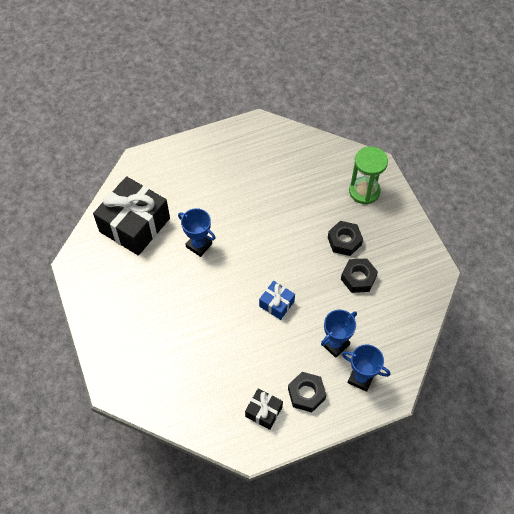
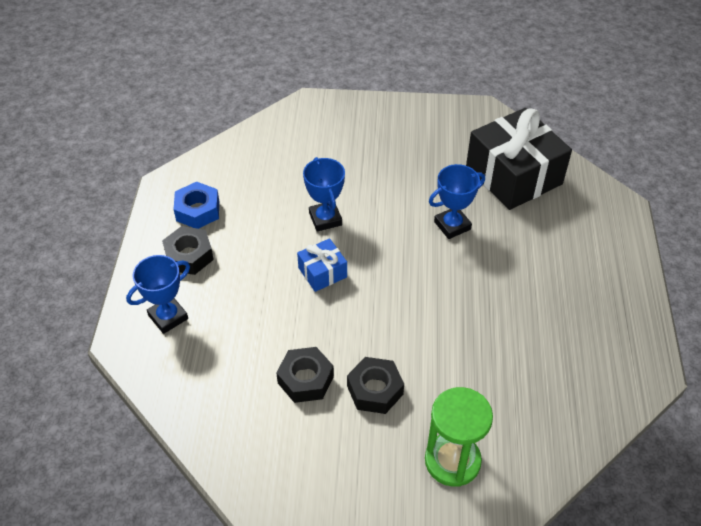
camera: 115 degrees right, 10 degrees down
(263, 411) = (198, 211): black gift -> blue nut
(335, 344) = (229, 310): blue trophy -> blue trophy (325, 219)

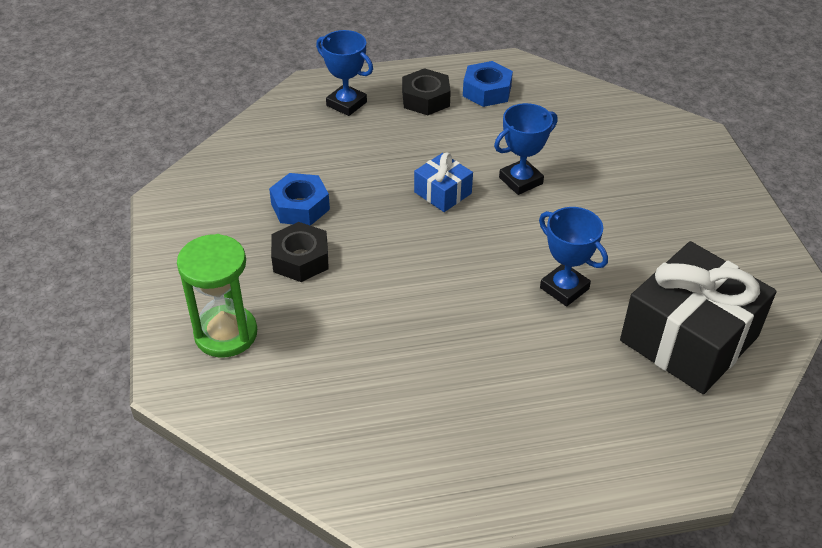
camera: 75 degrees right, 5 degrees down
(305, 379) = (300, 207): black nut -> blue nut

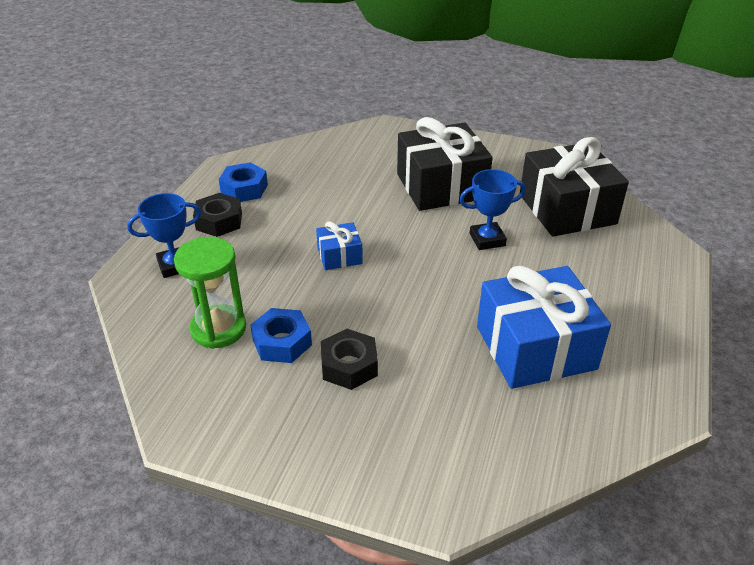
camera: 60 degrees left, 5 degrees down
(226, 334) = (406, 450): green hourglass -> green hourglass (218, 329)
(418, 382) = (535, 348): none -> blue gift
(520, 181) = (361, 214): blue trophy -> none
(627, 219) = (441, 186): none -> black gift

